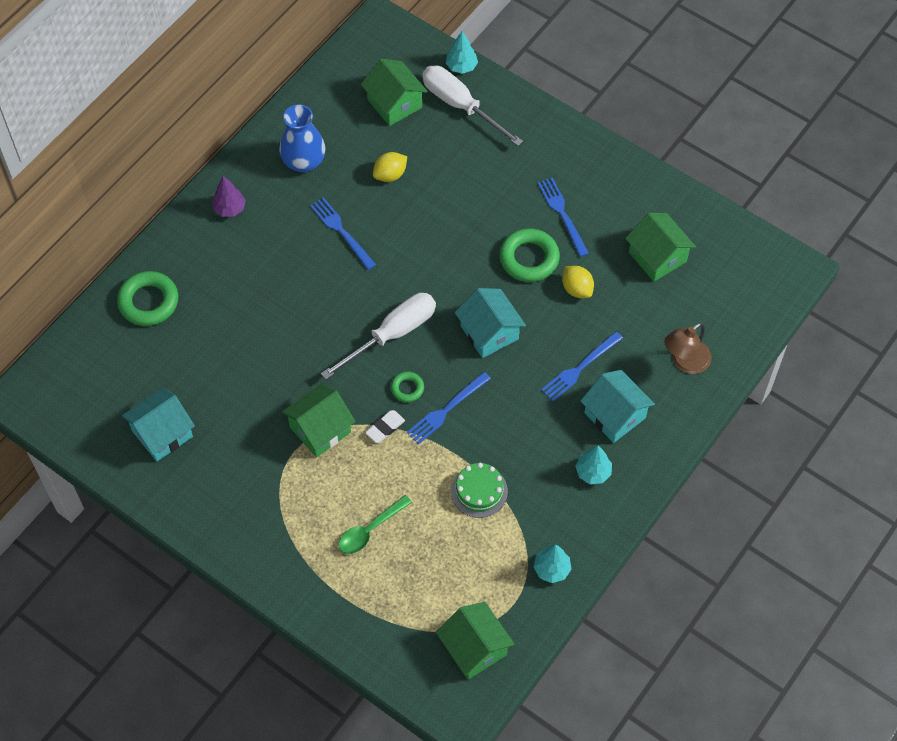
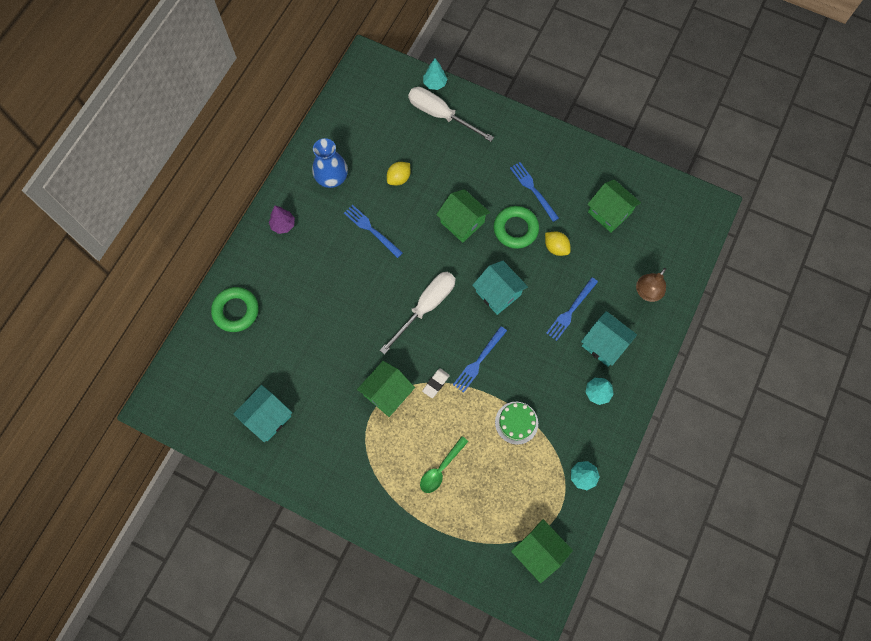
camera: 10 degrees left, 10 degrees up
(394, 103) = (391, 121): green house -> green house (462, 222)
(407, 388) = (446, 349): green ring -> none

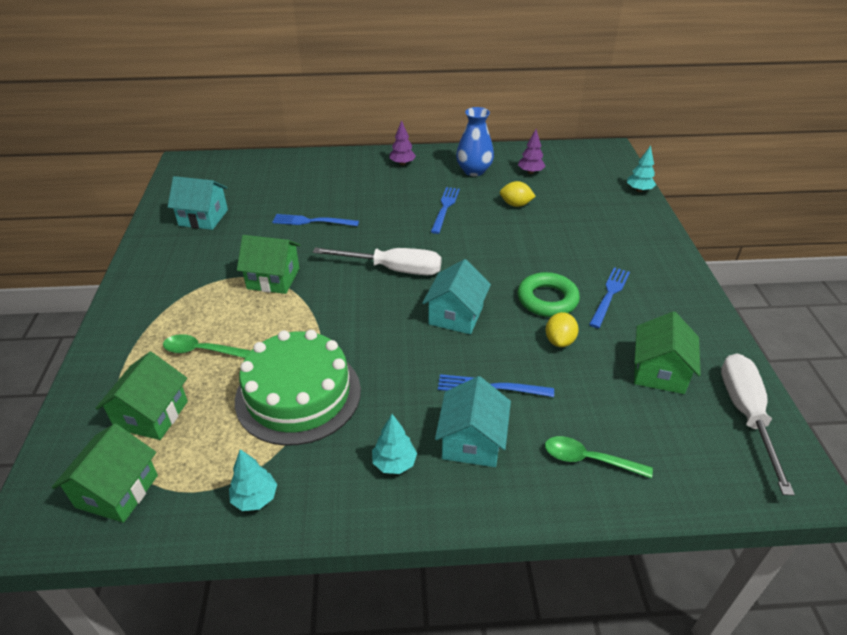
camera: 60 degrees right, 30 degrees down
(236, 311) = (299, 169): green ring -> none
(361, 139) = (530, 172): none -> purple tree
(436, 383) = (307, 308): white eraser -> none
(440, 115) = (612, 204): white screwdriver -> white screwdriver (746, 414)
(462, 222) = (513, 259): green house -> green house (152, 415)
(479, 361) = (358, 331): blue fork -> blue fork (312, 221)
(516, 423) = (298, 394): green cake -> green cake, size x1.98
(647, 293) = (589, 459): brown lamp -> green spoon

